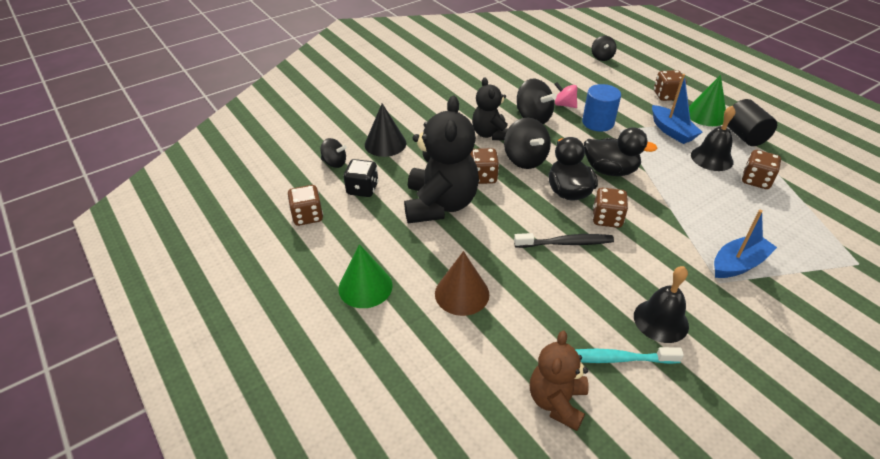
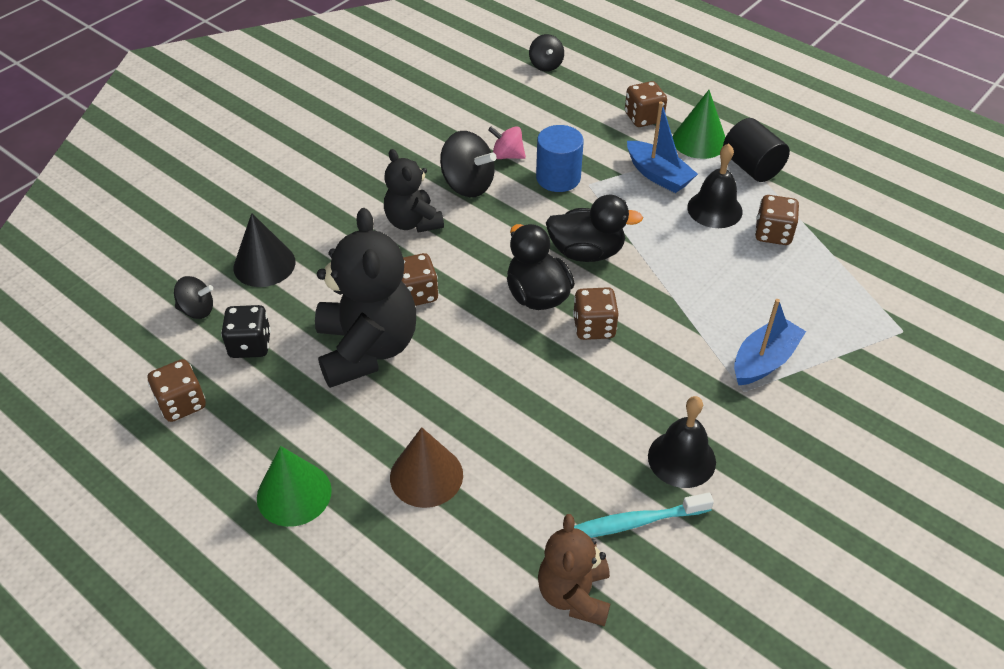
camera: 15 degrees left, 5 degrees up
(525, 159) = (469, 255): black spinning top -> none
(565, 243) = (547, 374): black toothbrush -> none

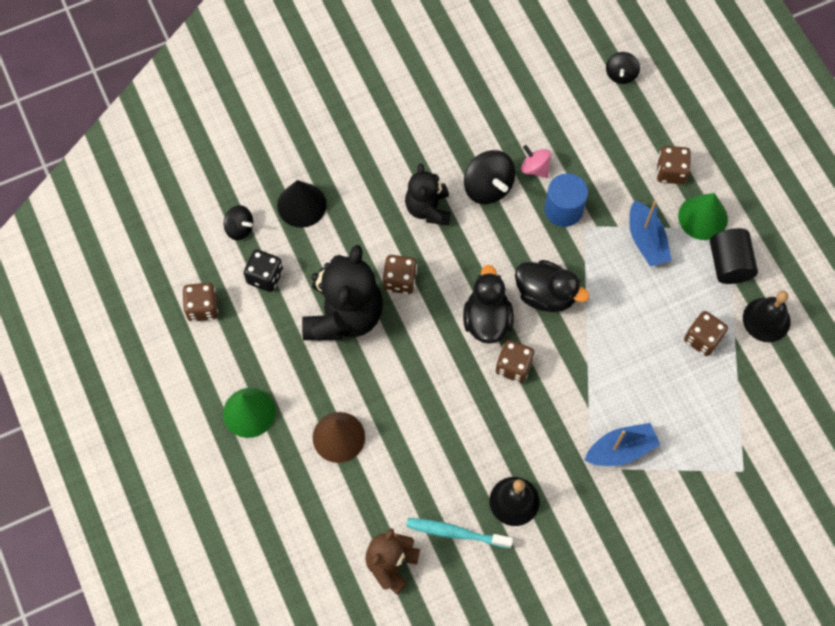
camera: 25 degrees right, 20 degrees up
(714, 209) = (671, 295): black bell -> black bell (766, 319)

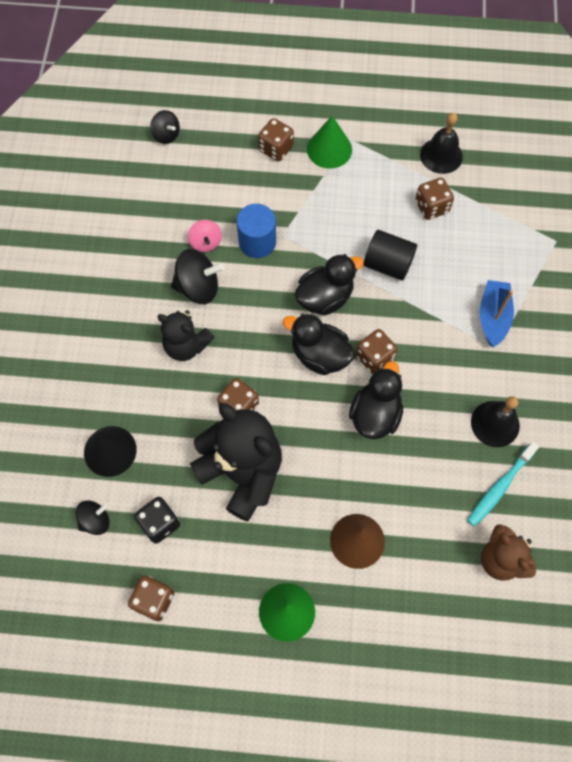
camera: 60 degrees left, 0 degrees up
(460, 394) = (375, 414): none -> black duck
(535, 168) = (206, 242): pink spinning top -> pink spinning top turned 90 degrees counterclockwise
(646, 240) = (323, 198): blue boat -> none
(729, 264) = (380, 154): black cylinder -> black cylinder (388, 264)

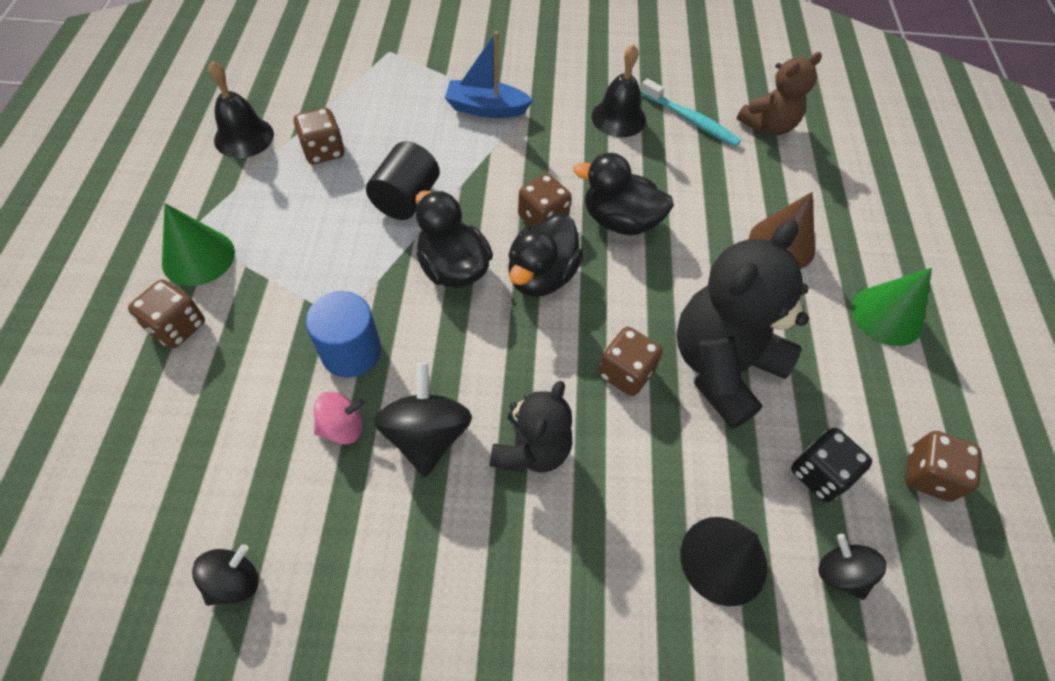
camera: 95 degrees left, 10 degrees down
(166, 135) = (93, 505): black spinning top -> black spinning top (234, 581)

